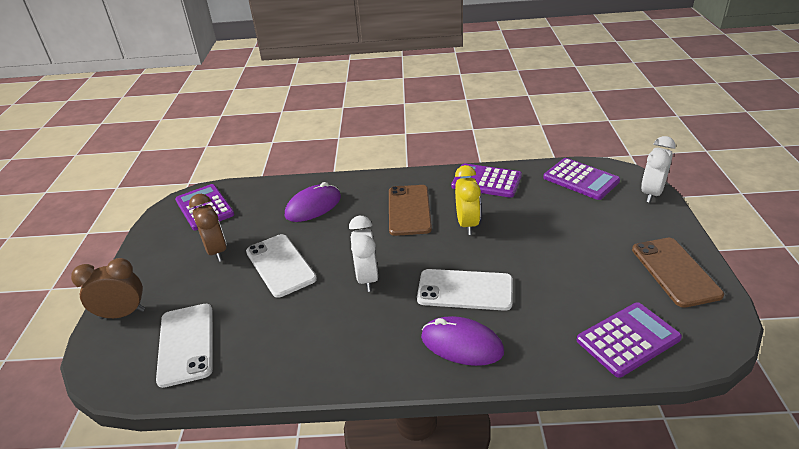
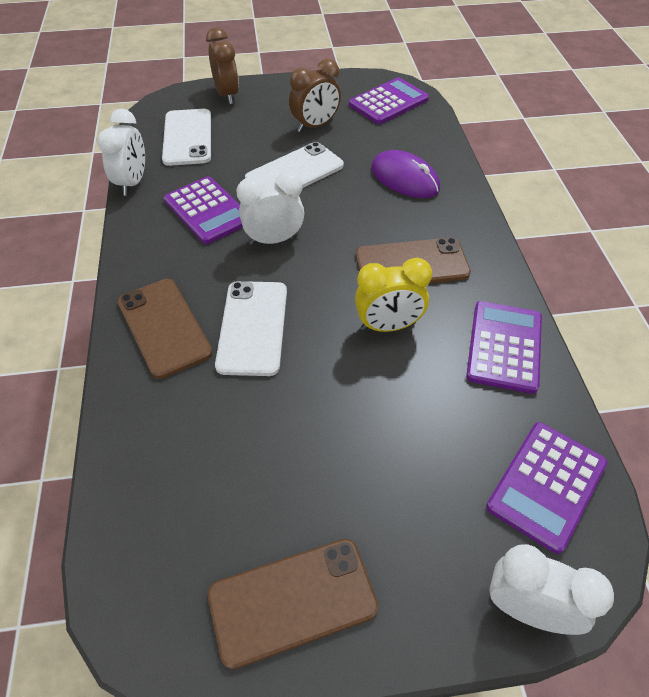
camera: 80 degrees right, 15 degrees up
(186, 344) = (187, 137): white phone -> white phone turned 75 degrees counterclockwise
(248, 386) = (132, 183): none -> white clock
(462, 344) = (164, 327): purple mouse -> brown phone
(628, 339) = (151, 502): purple calculator -> purple calculator (207, 211)

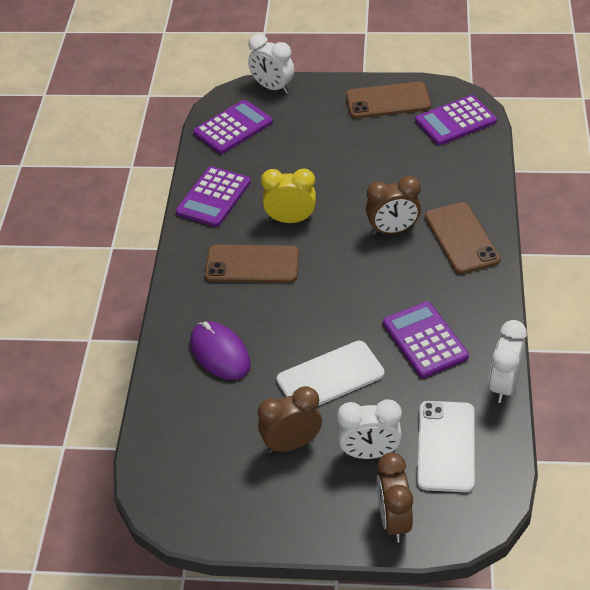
camera: 165 degrees left, 5 degrees down
(253, 327) = (393, 230): white phone -> brown clock
(274, 240) = (365, 301): white clock -> white clock (369, 453)
(388, 102) = (188, 474): purple calculator -> purple calculator (455, 121)

